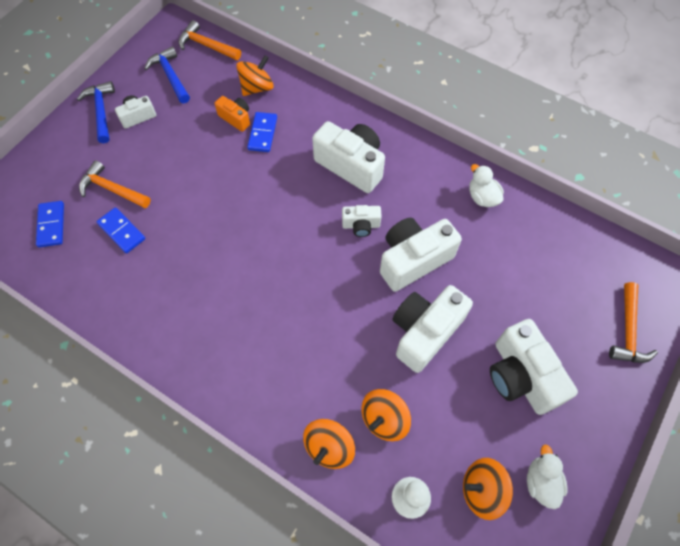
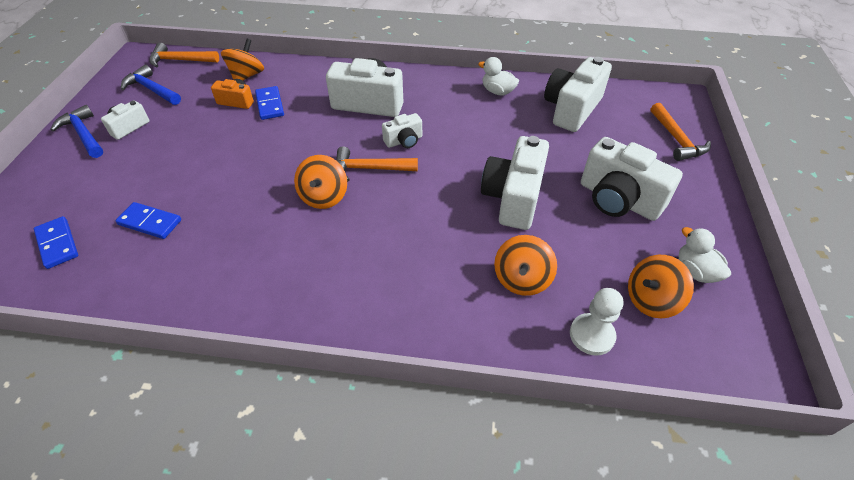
camera: 25 degrees left, 15 degrees down
(112, 189) = (123, 191): orange hammer -> orange hammer (370, 169)
(329, 447) = (483, 325): orange spinning top -> orange spinning top (324, 197)
(413, 260) = (467, 150): white camera -> white camera (571, 109)

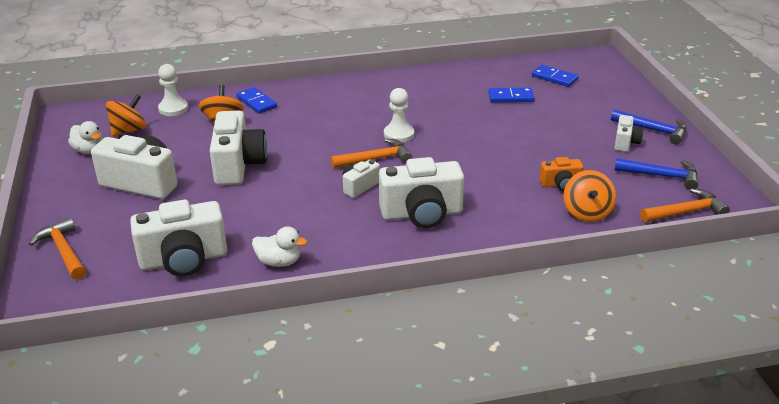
camera: 160 degrees right, 15 degrees down
(270, 105) = (523, 189): blue domino -> blue domino (256, 102)
(324, 197) = (399, 134): orange spinning top -> white pawn
(571, 109) = (184, 259): white camera -> white camera turned 60 degrees clockwise

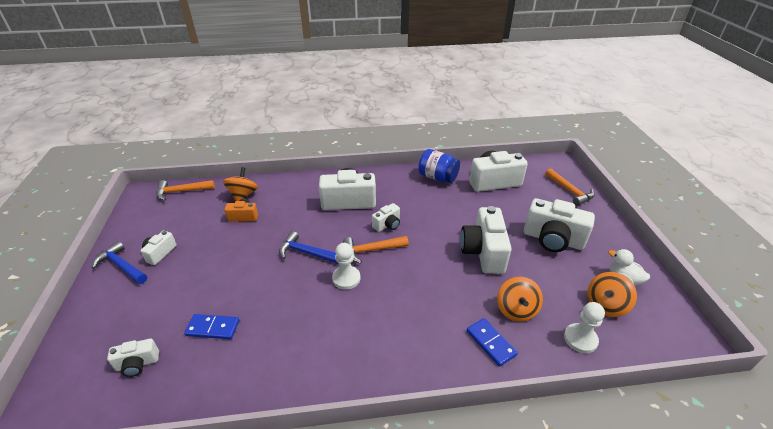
camera: 175 degrees left, 5 degrees up
(279, 262) = (437, 177): white duck -> blue jar
(554, 78) = (137, 364): blue domino -> white camera
(661, 176) = (167, 219): blue hammer -> blue hammer (307, 253)

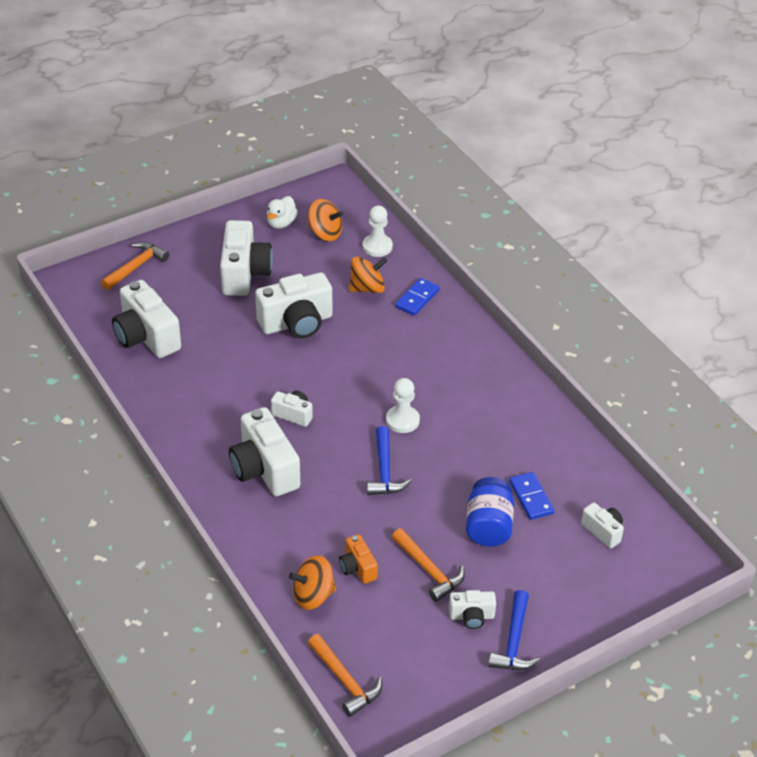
camera: 115 degrees left, 5 degrees up
(371, 250) = (347, 414): orange hammer -> orange hammer (428, 570)
(437, 177) = (161, 393): blue jar -> blue jar (488, 526)

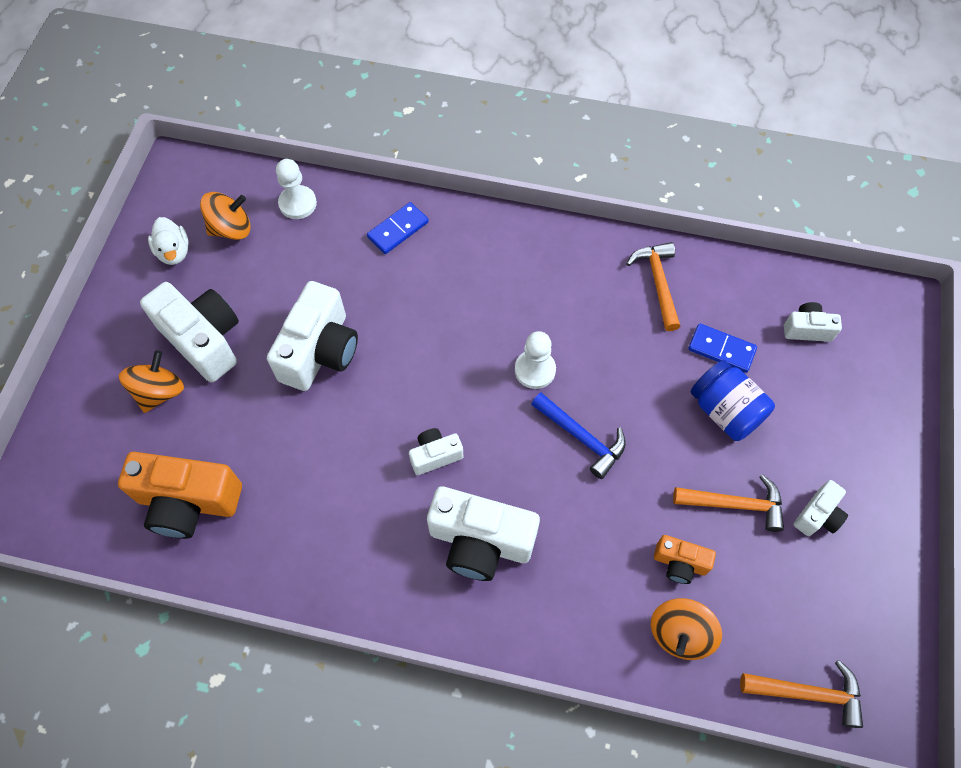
camera: 45 degrees left, 20 degrees up
(136, 267) = (79, 429): orange hammer -> orange hammer (658, 283)
(146, 337) = (188, 502): white camera -> orange camera
(367, 288) = (341, 256): orange spinning top -> orange spinning top (159, 392)
(417, 298) = (398, 230): blue domino -> blue domino turned 60 degrees clockwise
(514, 641) = (873, 505): blue hammer -> none

